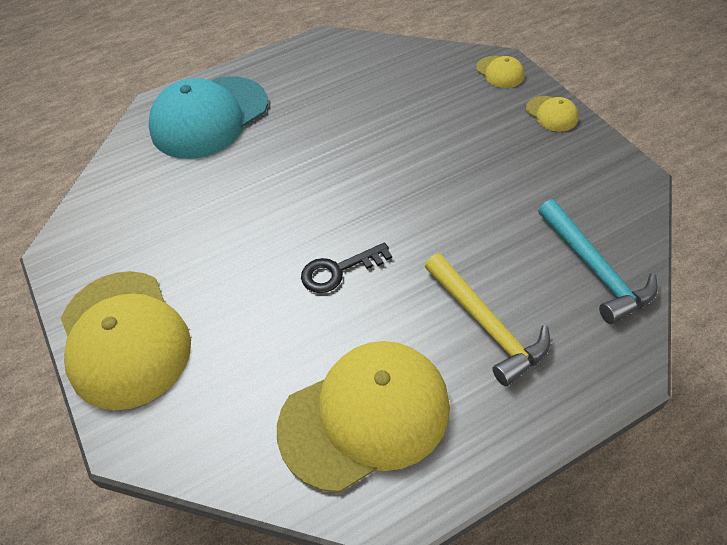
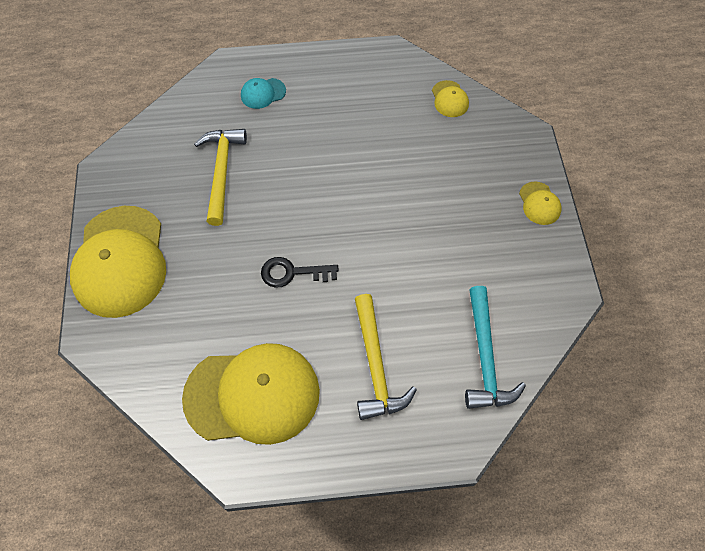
camera: 20 degrees right, 10 degrees up
(202, 203) = (222, 172): none -> yellow hammer
(209, 117) = (263, 93): turquoise cap -> turquoise cap, size x0.43
(500, 72) = (520, 144): yellow cap -> yellow cap (449, 99)

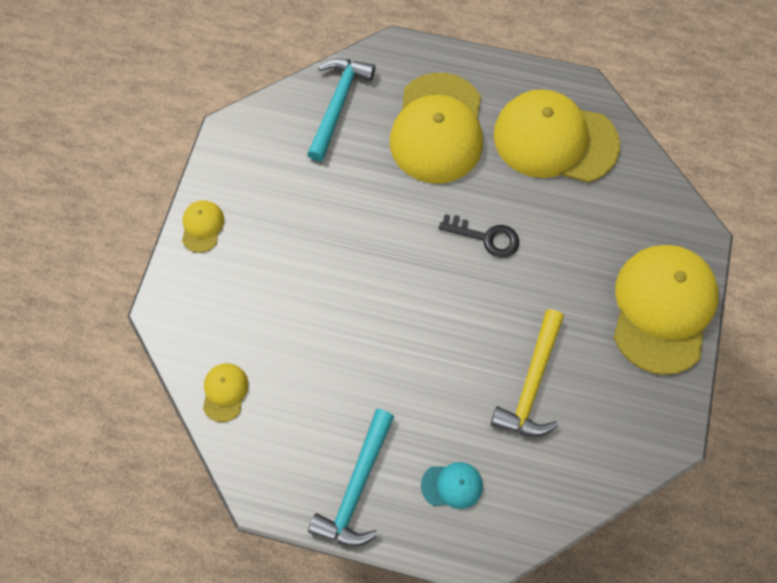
camera: 160 degrees left, 5 degrees up
(329, 74) = (356, 487): none -> turquoise hammer
(375, 366) = (437, 128): yellow hammer -> yellow cap

